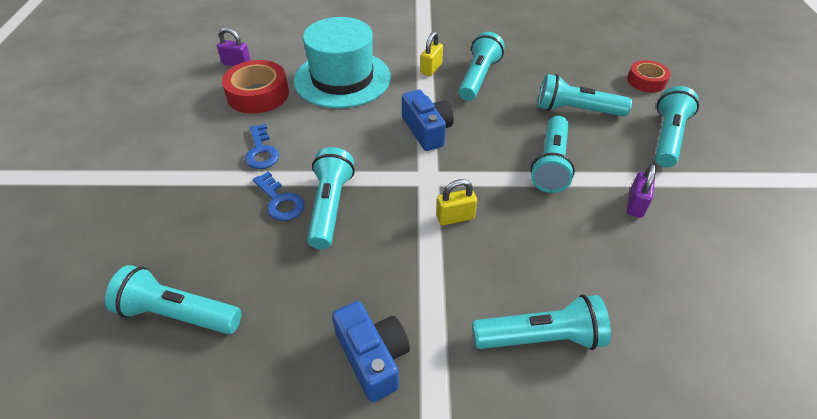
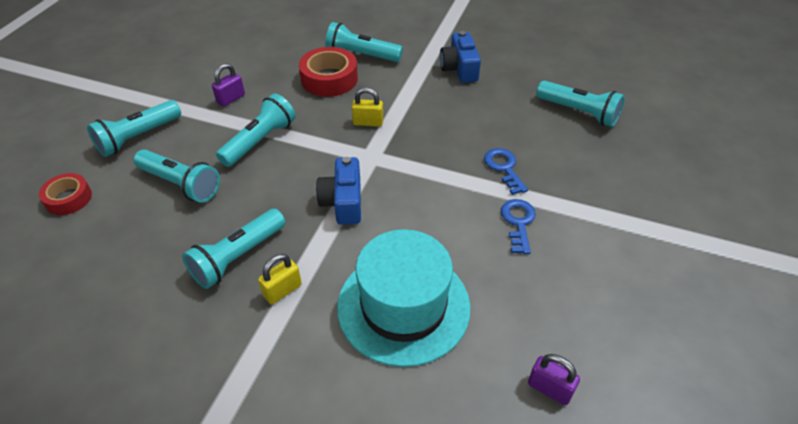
camera: 160 degrees left, 0 degrees up
(258, 94) = (519, 309): red tape -> red tape (329, 79)
(330, 207) = (462, 153): turquoise flashlight -> none

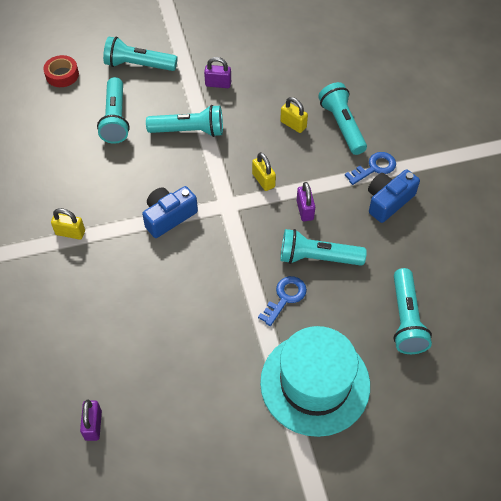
camera: 55 degrees right, 10 degrees up
(237, 257) = (79, 192): turquoise flashlight -> turquoise flashlight (317, 257)
(329, 79) = (293, 124): red tape -> yellow padlock
(403, 306) = (103, 306): turquoise hat -> turquoise hat (315, 383)
(424, 114) = (305, 210): none -> purple padlock
(518, 222) = (231, 336): blue key -> blue key (374, 168)

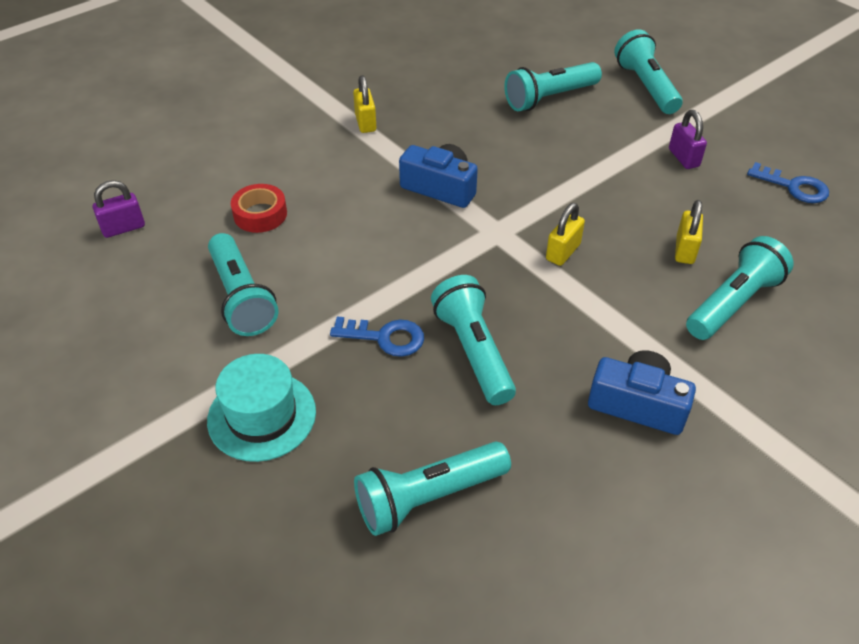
camera: 65 degrees right, 10 degrees down
(62, 75) = (575, 41): red tape -> red tape (260, 214)
(189, 131) = (584, 159): turquoise flashlight -> turquoise flashlight (241, 298)
(305, 210) = (546, 311): purple padlock -> none
(315, 383) = (262, 416): turquoise hat -> turquoise hat, size x0.63
(374, 168) = (688, 366): blue key -> blue key (794, 187)

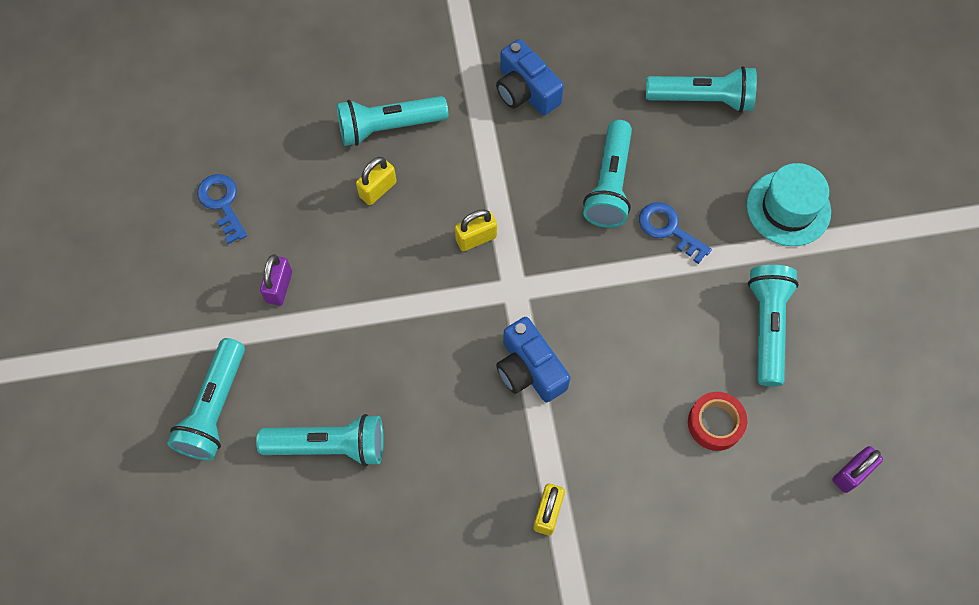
camera: 150 degrees left, 20 degrees up
(123, 228) = (851, 473): purple padlock -> purple padlock turned 45 degrees counterclockwise

